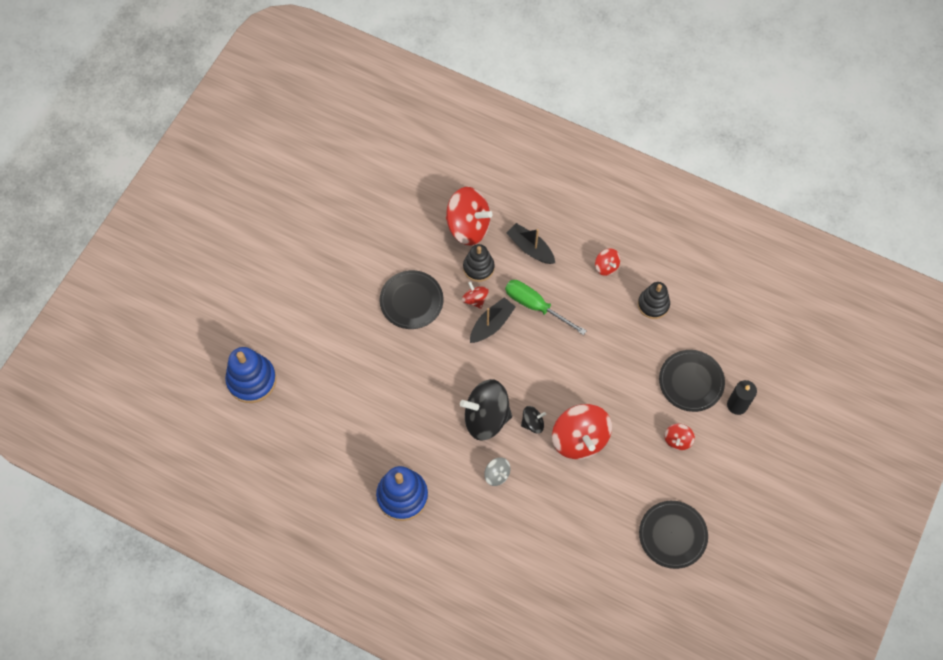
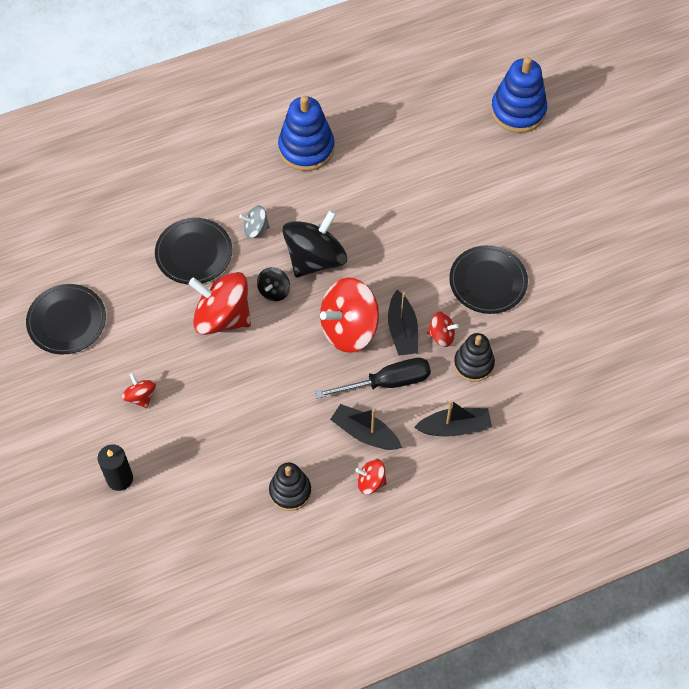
camera: 130 degrees right, 5 degrees down
(468, 226) = (529, 389): red spinning top -> red spinning top (349, 328)
(535, 306) = (387, 382): green screwdriver -> black screwdriver
(579, 293) = (365, 433): none -> black boat
(691, 382) = (181, 457): black plate -> black plate (194, 253)

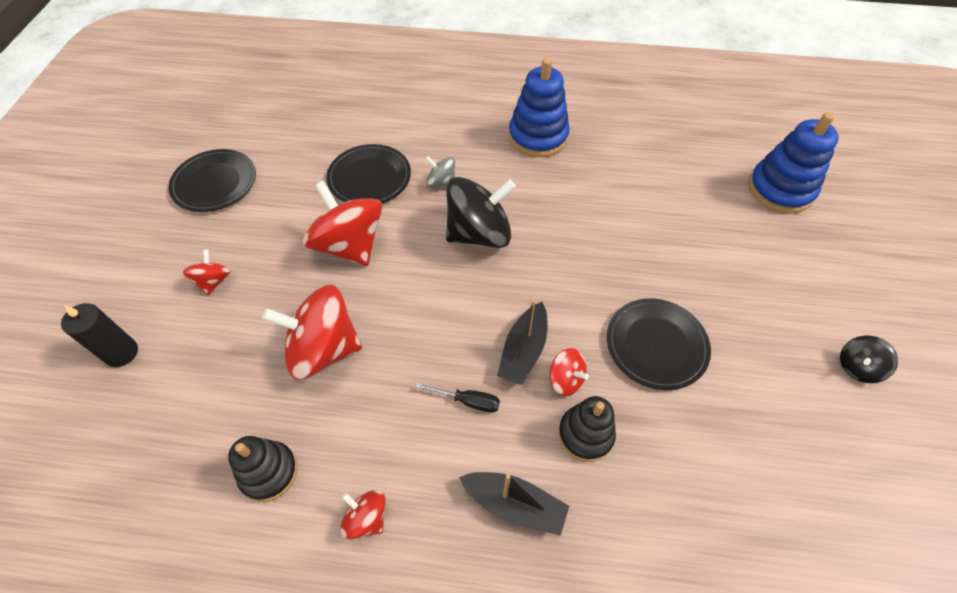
camera: 30 degrees right, 5 degrees down
(274, 291) = (417, 244): black spinning top -> black spinning top (857, 367)
(349, 328) = (466, 319): red spinning top -> red spinning top (323, 349)
(365, 433) = (402, 449): black boat -> none
(387, 382) = (468, 401): black screwdriver -> black screwdriver, size x0.55

